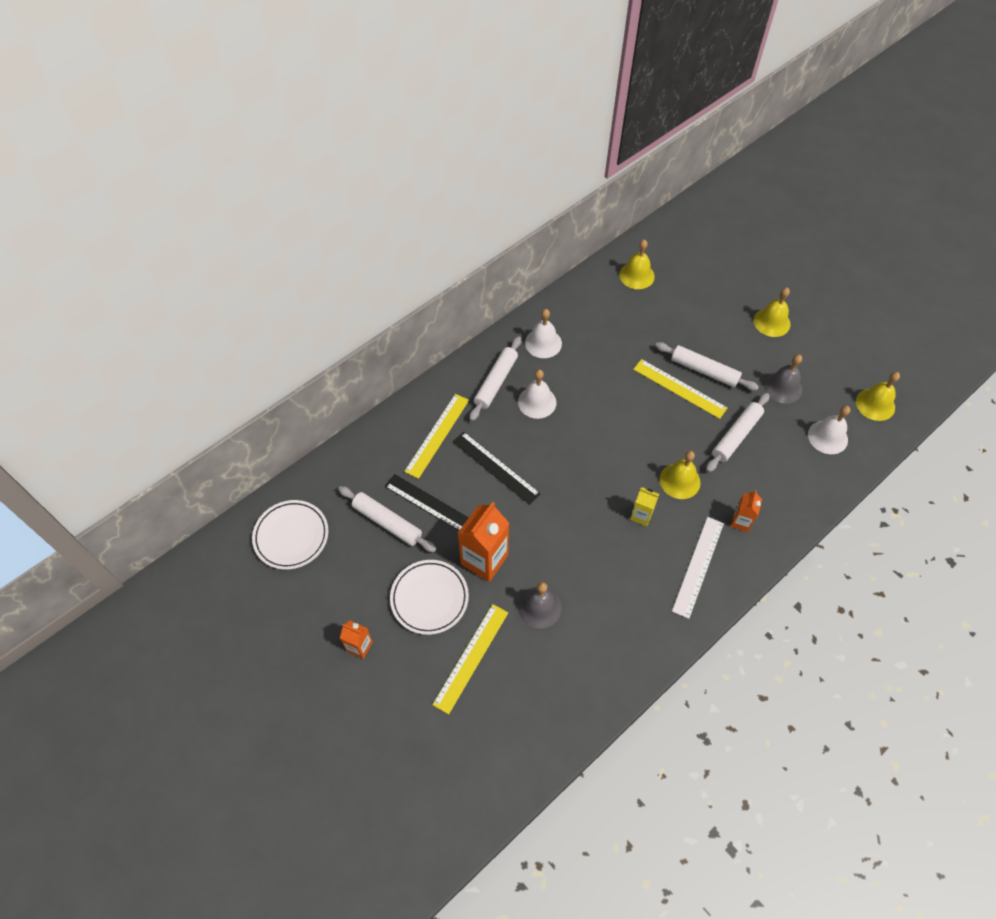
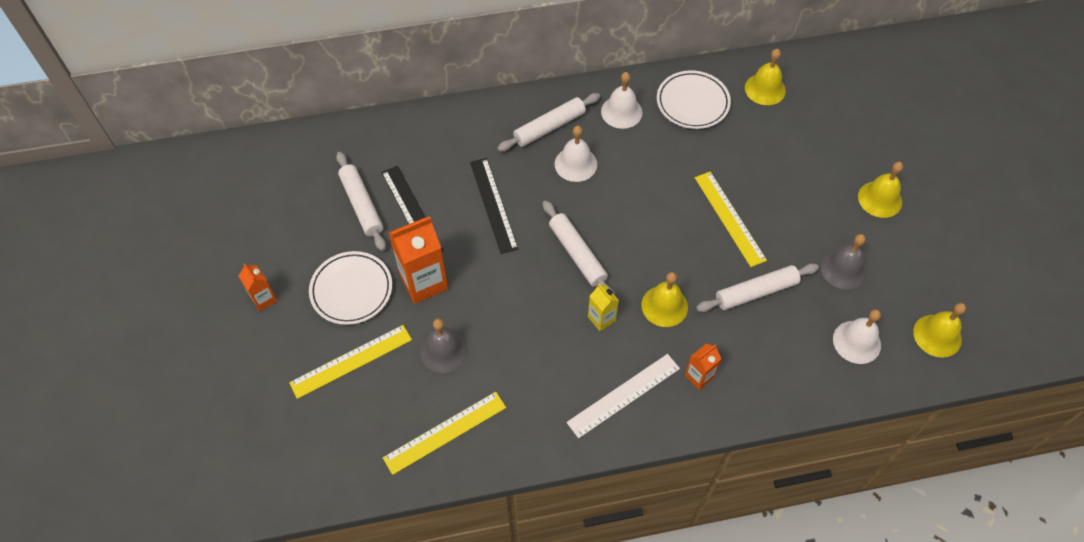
camera: 30 degrees right, 0 degrees up
(291, 536) = (273, 176): white plate -> white plate (692, 103)
(437, 435) = (460, 150): yellow ruler -> yellow ruler (445, 432)
(704, 371) = (768, 213): white rolling pin -> white rolling pin (577, 254)

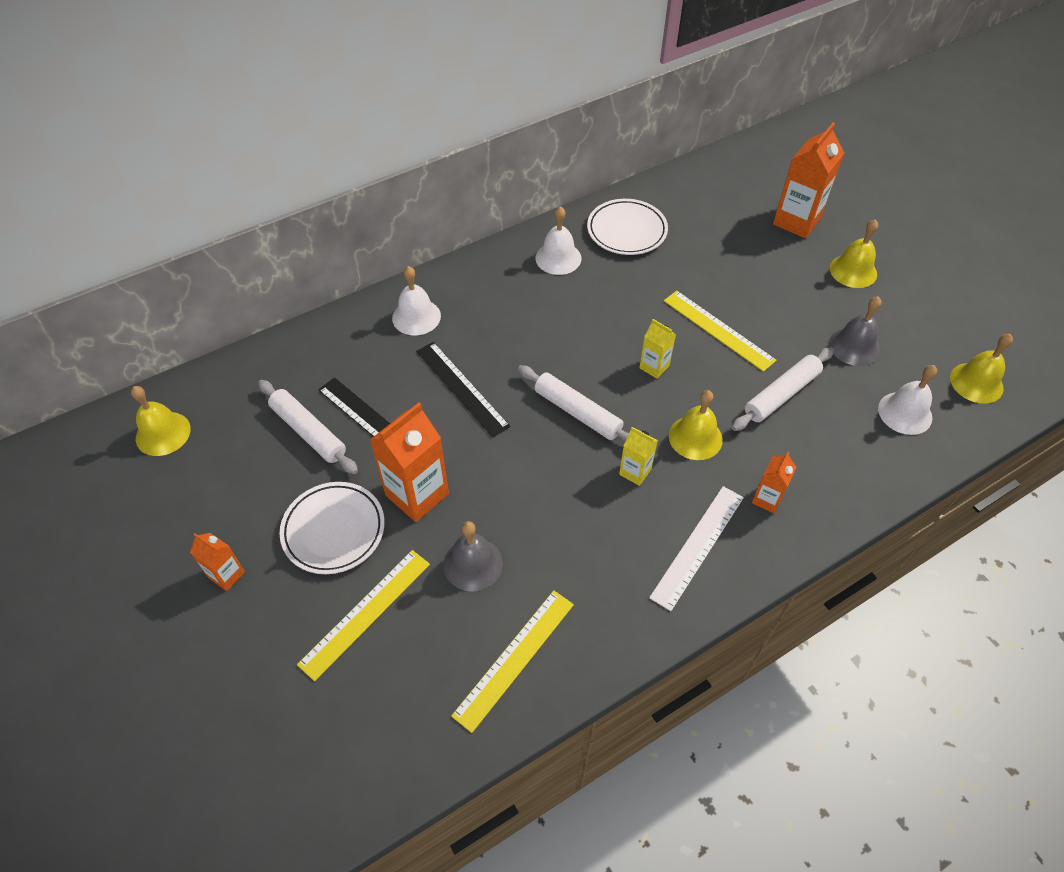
camera: 20 degrees left, 5 degrees down
(549, 127) = (489, 293): white rolling pin -> none
(575, 164) = (533, 321): white bell -> white bell (416, 317)
(658, 234) = (654, 367): none -> yellow carton
(765, 89) = (691, 200): yellow bell -> yellow bell (163, 433)
(852, 136) = (796, 221): none -> orange carton

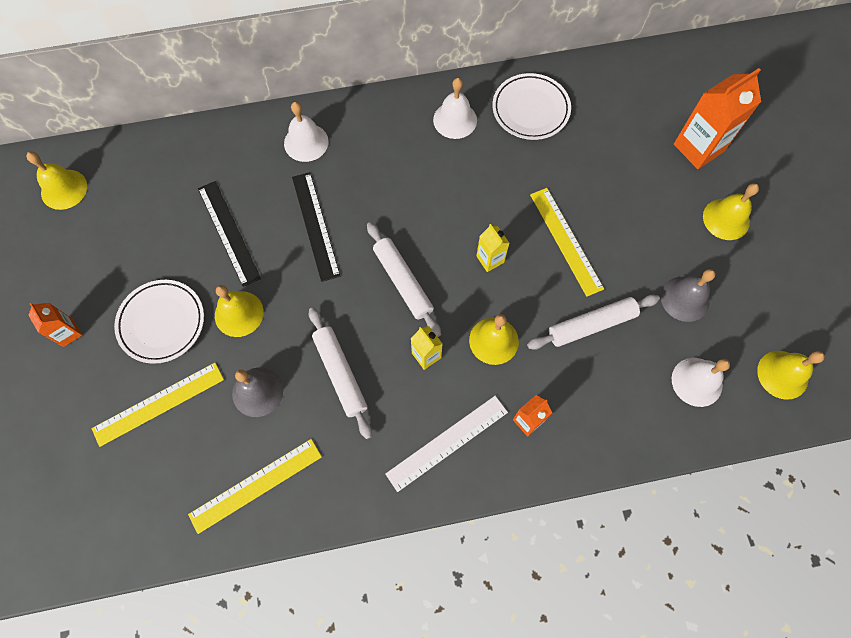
camera: 20 degrees right, 15 degrees up
(309, 431) = (176, 226): white rolling pin -> white rolling pin (340, 374)
(417, 494) = (239, 313): orange carton -> yellow bell

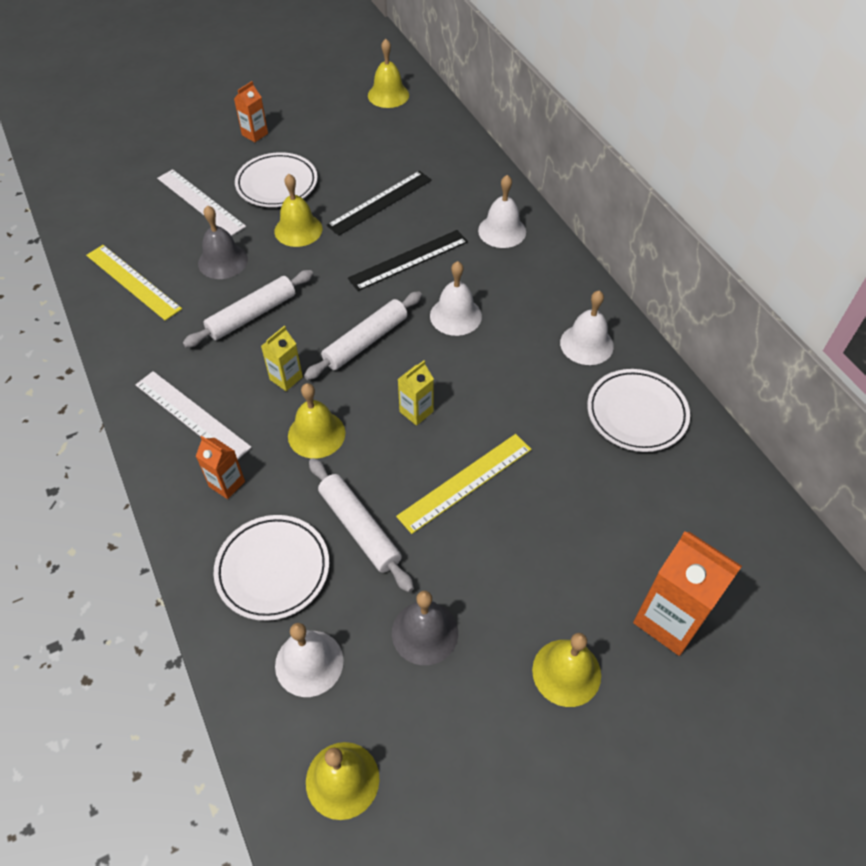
camera: 75 degrees right, 15 degrees down
(158, 404) = (200, 202): yellow ruler -> white ruler
(395, 204) = (455, 316): none -> white bell
(616, 395) = (273, 569): none -> white plate

